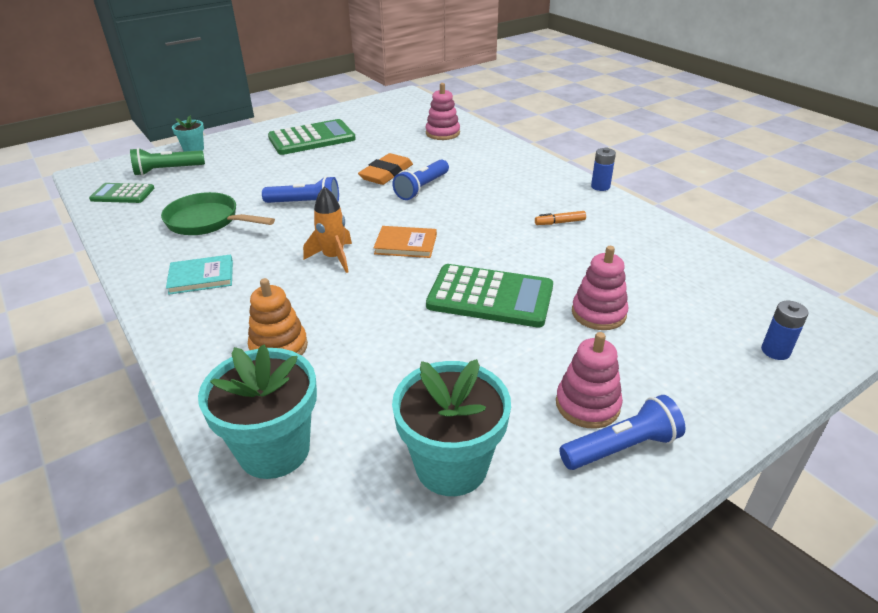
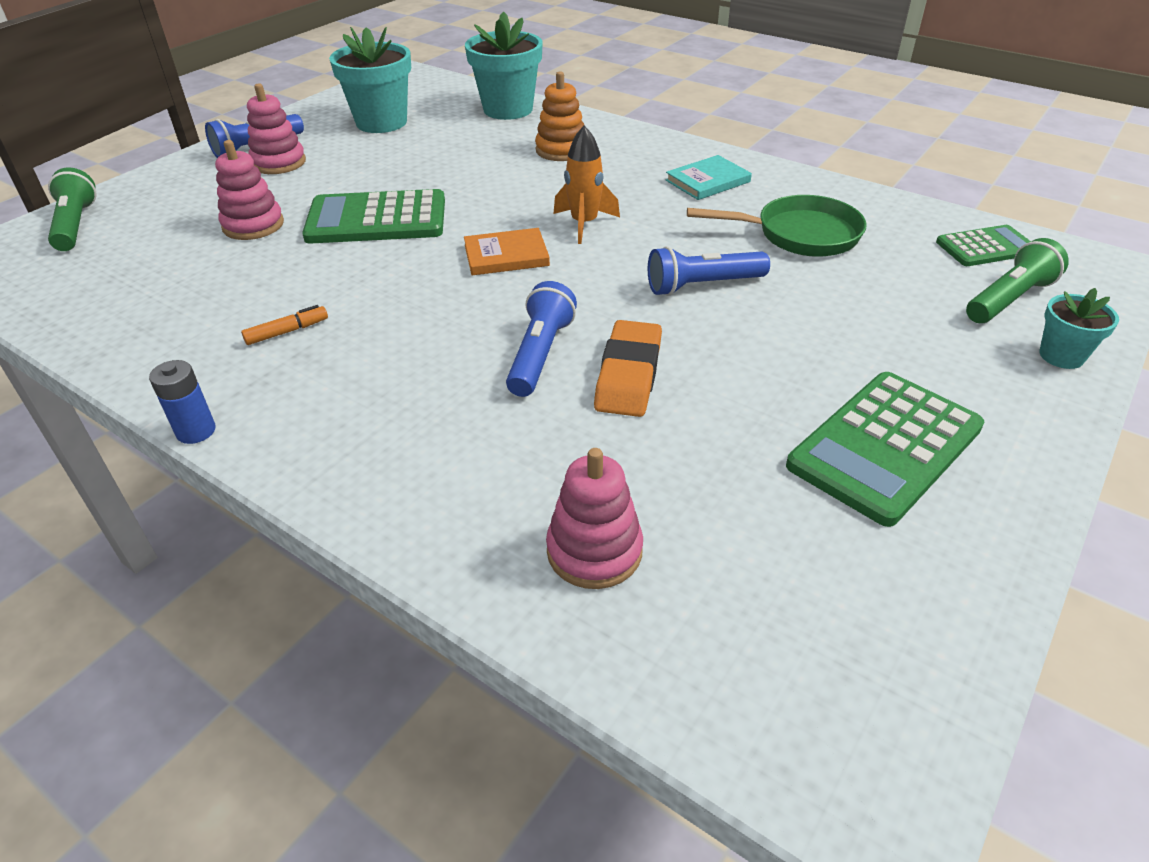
camera: 160 degrees right, 5 degrees up
(775, 351) = (76, 225): blue battery -> green flashlight

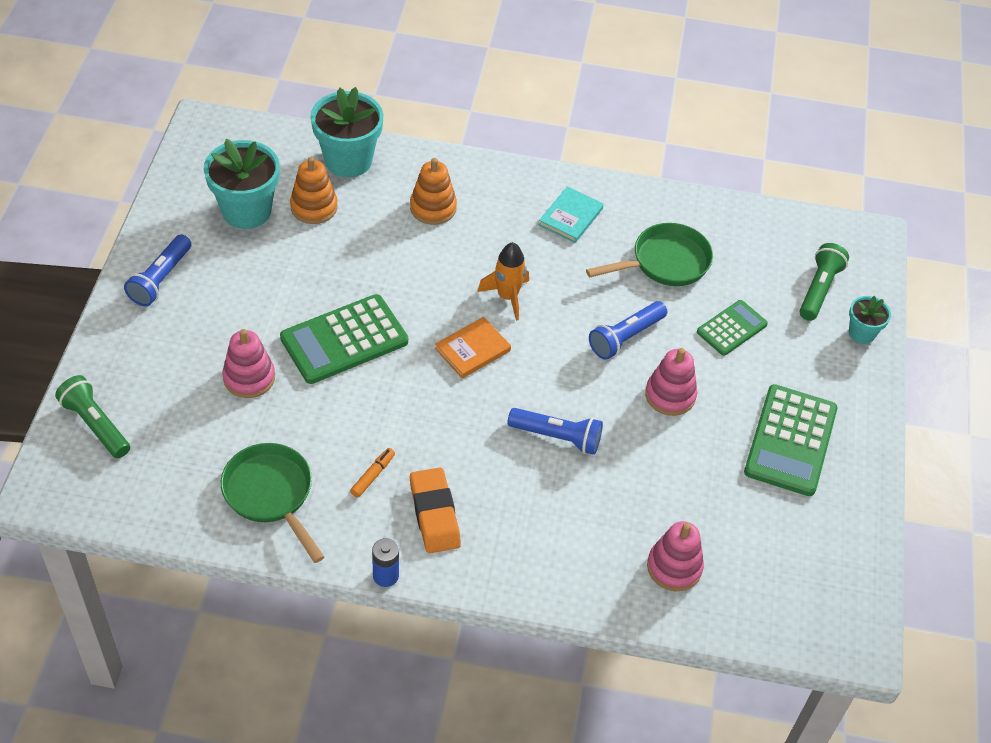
camera: 30 degrees left, 10 degrees up
(163, 319) = (271, 495): none -> green pan
(279, 163) = (200, 294): pink stacking toy -> pink stacking toy (670, 395)
(445, 130) = (314, 207): none -> orange stacking toy
(540, 354) = (557, 437): blue flashlight -> blue flashlight turned 120 degrees clockwise
(628, 375) = (622, 435): orange eraser -> orange eraser (434, 514)
(985, 247) = (790, 239): green calculator -> green calculator (731, 328)

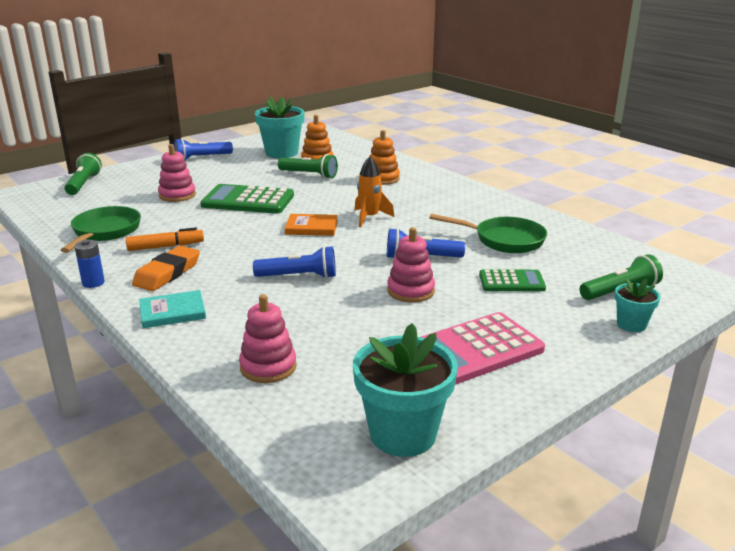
camera: 45 degrees right, 25 degrees down
(343, 245) = (309, 175): none -> green flashlight
(348, 160) = (363, 154): turquoise flower pot -> turquoise flower pot (403, 434)
(373, 475) = (166, 246): orange marker -> orange marker, size x1.52
(557, 437) = (299, 276): blue flashlight -> blue flashlight turned 60 degrees counterclockwise
(570, 217) = (465, 205): turquoise book -> turquoise book (172, 312)
(790, 441) = (475, 350): green calculator -> pink calculator

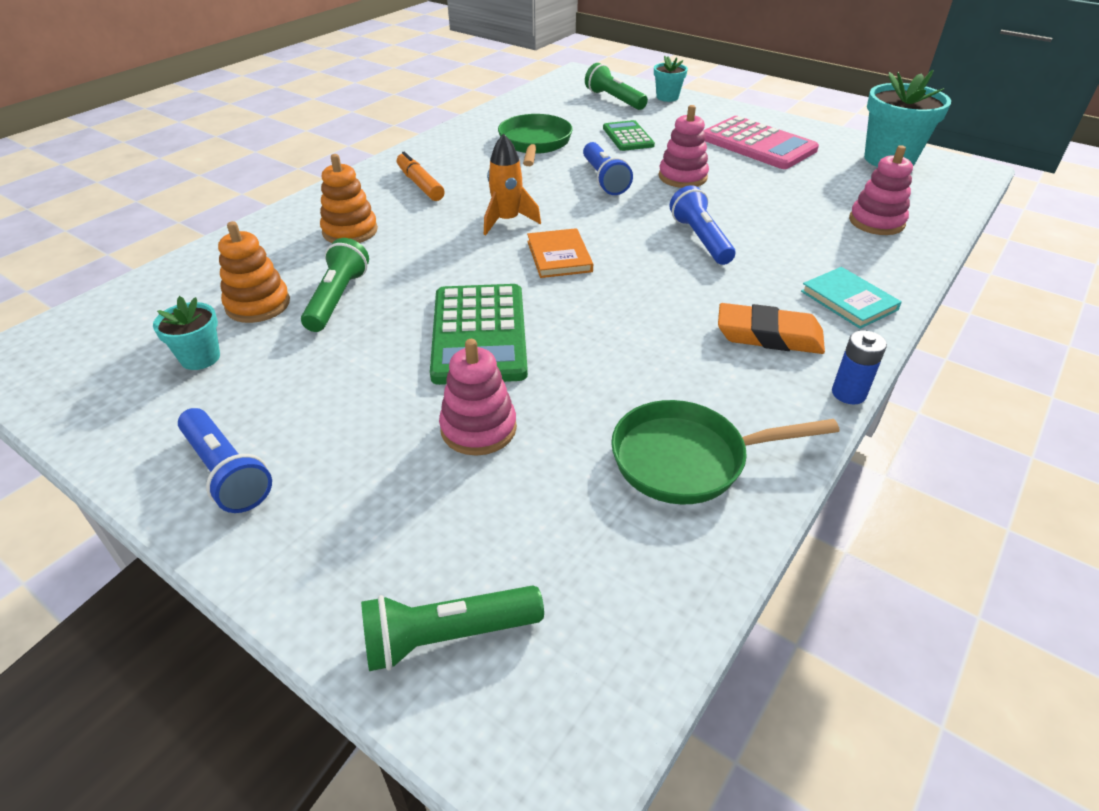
camera: 105 degrees left, 15 degrees up
(166, 246) = (695, 365): orange marker -> orange marker (420, 184)
(281, 153) = (200, 358): turquoise flower pot -> turquoise flower pot, size x0.53

